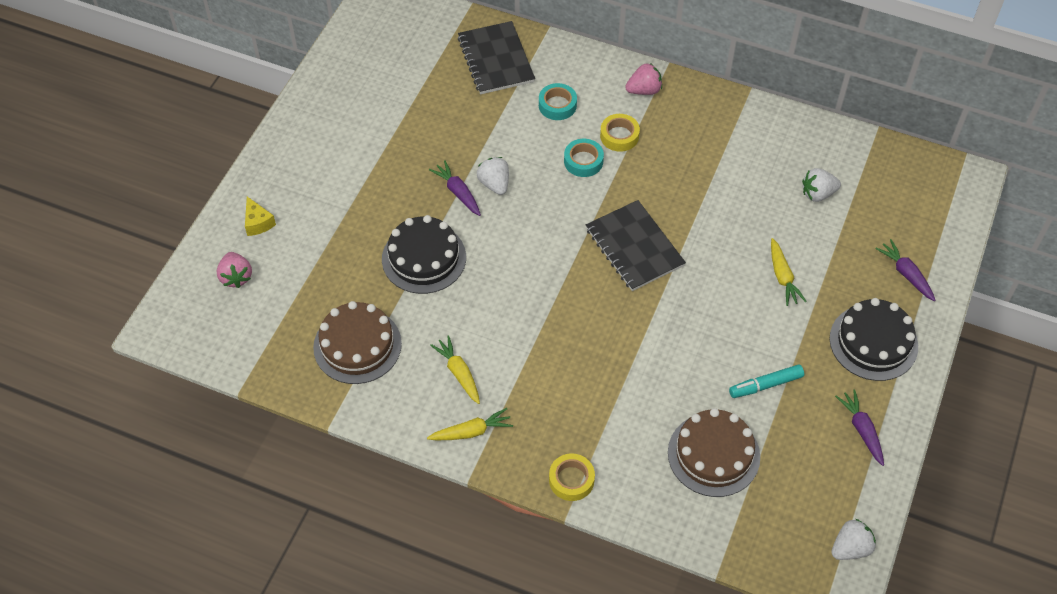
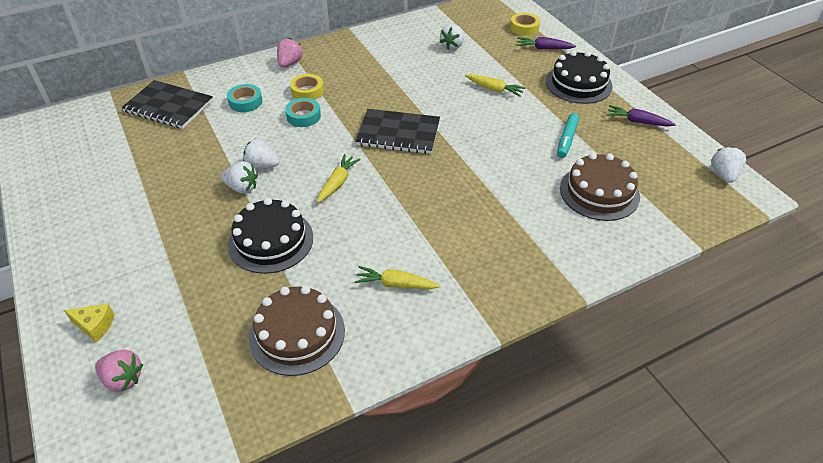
camera: 50 degrees left, 10 degrees down
(458, 192) = (242, 188): purple carrot -> white strawberry
(471, 431) = (456, 310): yellow carrot -> yellow carrot (337, 183)
(571, 480) = (555, 277): yellow tape -> yellow tape (524, 28)

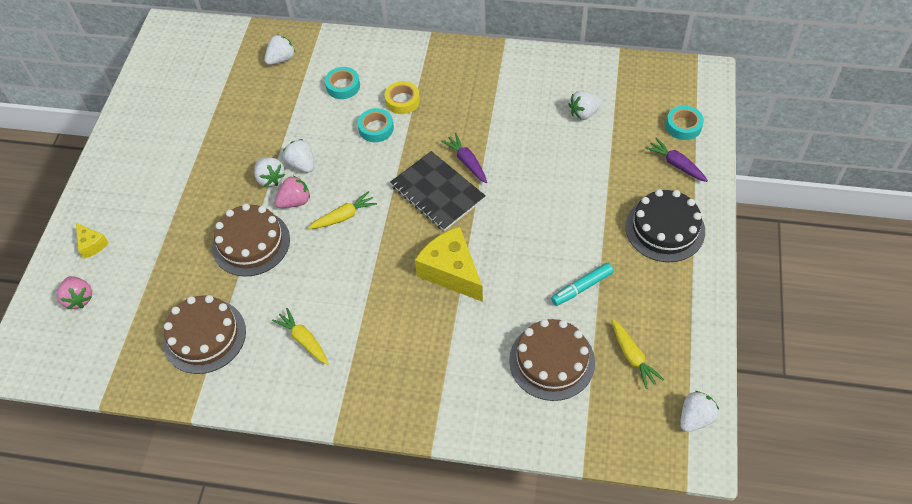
camera: 40 degrees right, 10 degrees up
(169, 106) = (281, 59): black notebook -> white strawberry
(271, 240) = (251, 243): black cake -> brown cake
(290, 63) = (415, 58): pink strawberry -> pink strawberry (295, 201)
(465, 176) = (451, 272): none -> yellow cheese
(494, 89) = (572, 190): yellow carrot -> yellow carrot (632, 357)
(524, 28) = (683, 126): yellow tape -> turquoise tape
(637, 121) = (676, 308): purple carrot -> purple carrot (467, 162)

